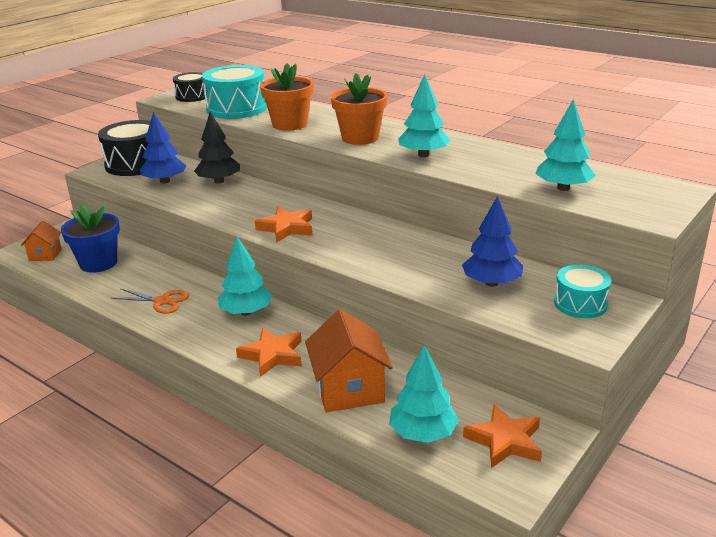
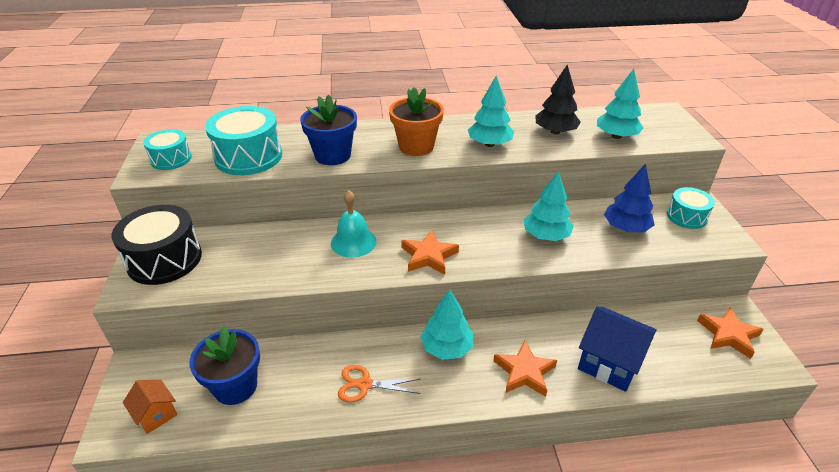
camera: 45 degrees left, 10 degrees up
(162, 301) = (364, 385): orange scissors -> orange scissors turned 150 degrees counterclockwise
(165, 181) = (234, 264): blue tree -> none
(192, 96) = (171, 159): black drum -> turquoise drum
(219, 181) = (289, 238): black tree -> black tree (555, 132)
(253, 199) = (353, 242): none -> turquoise bell
(290, 124) = (333, 155): orange flower pot -> blue flower pot
(349, 389) = (609, 362): orange house -> blue house
(423, 433) = (691, 362): turquoise tree -> turquoise tree (546, 236)

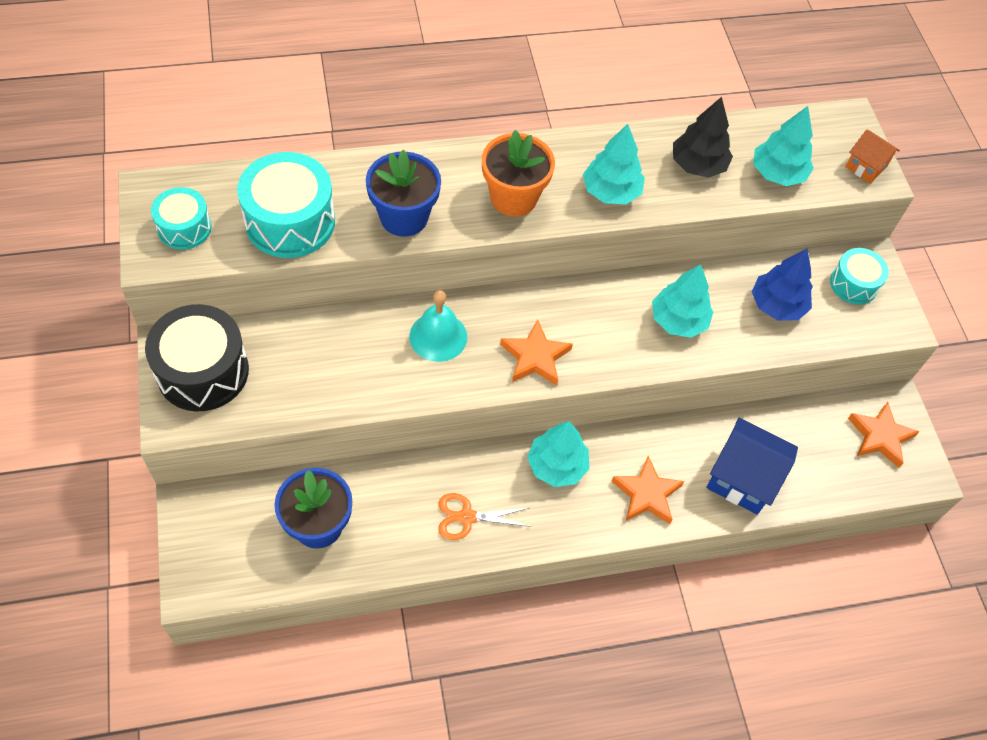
camera: 10 degrees left, 20 degrees up
(156, 414) = (236, 564): orange house -> orange house (865, 167)

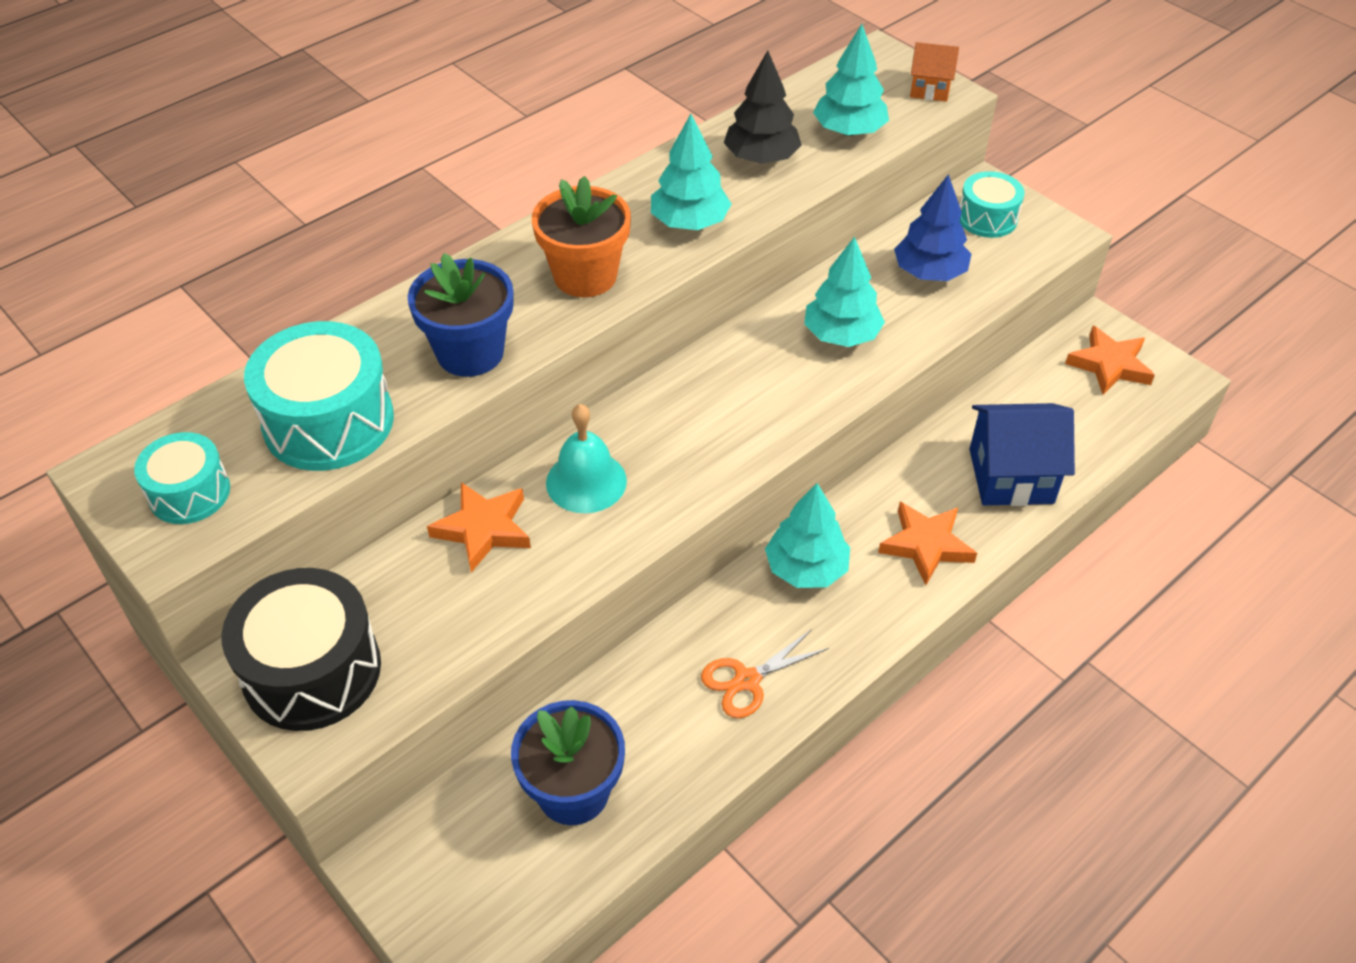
camera: 25 degrees left, 10 degrees down
(535, 357) = (715, 447): orange star -> orange star (483, 529)

